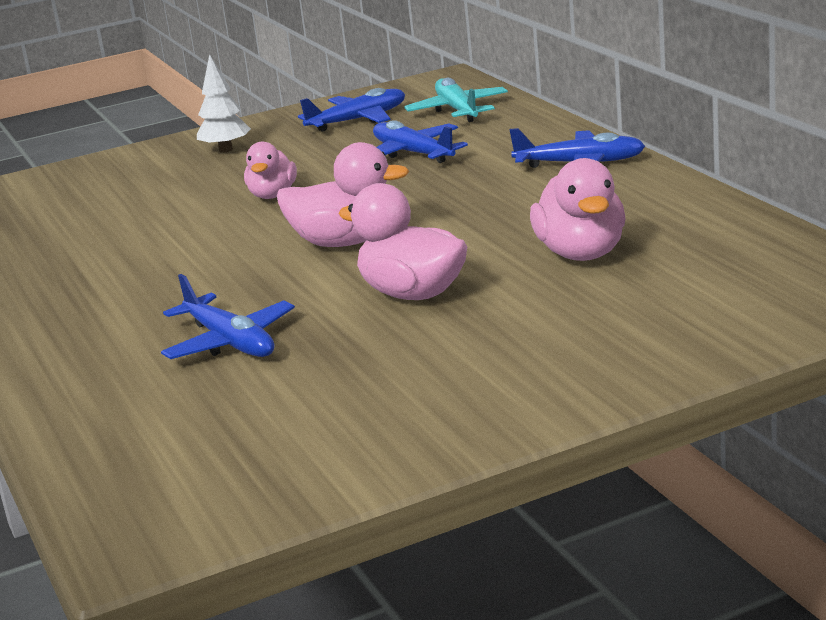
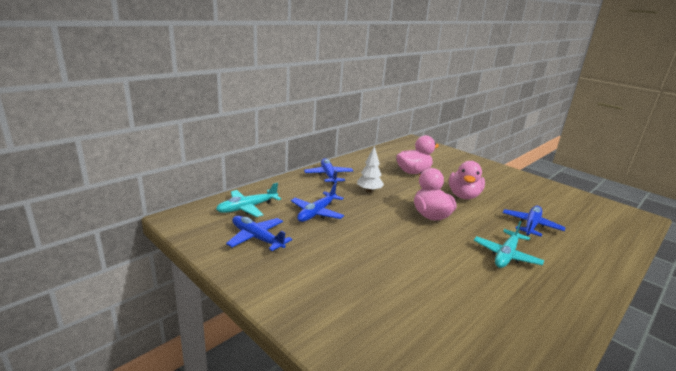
camera: 115 degrees left, 0 degrees up
(163, 286) = (506, 255): none -> turquoise plane
(225, 150) = (311, 284): white tree -> white tree (369, 191)
(273, 195) = (385, 246): pink duck -> none

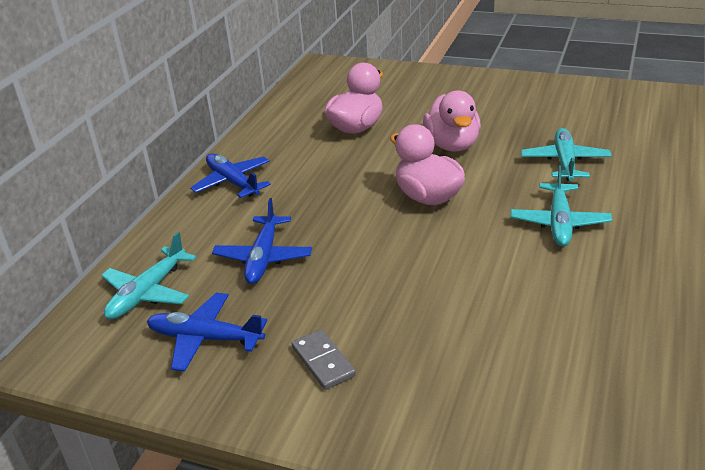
camera: 20 degrees left, 10 degrees up
(308, 273) = (323, 362): none -> grey domino
(369, 191) = (314, 188): white tree -> none
(531, 226) = (565, 162): blue plane -> turquoise plane

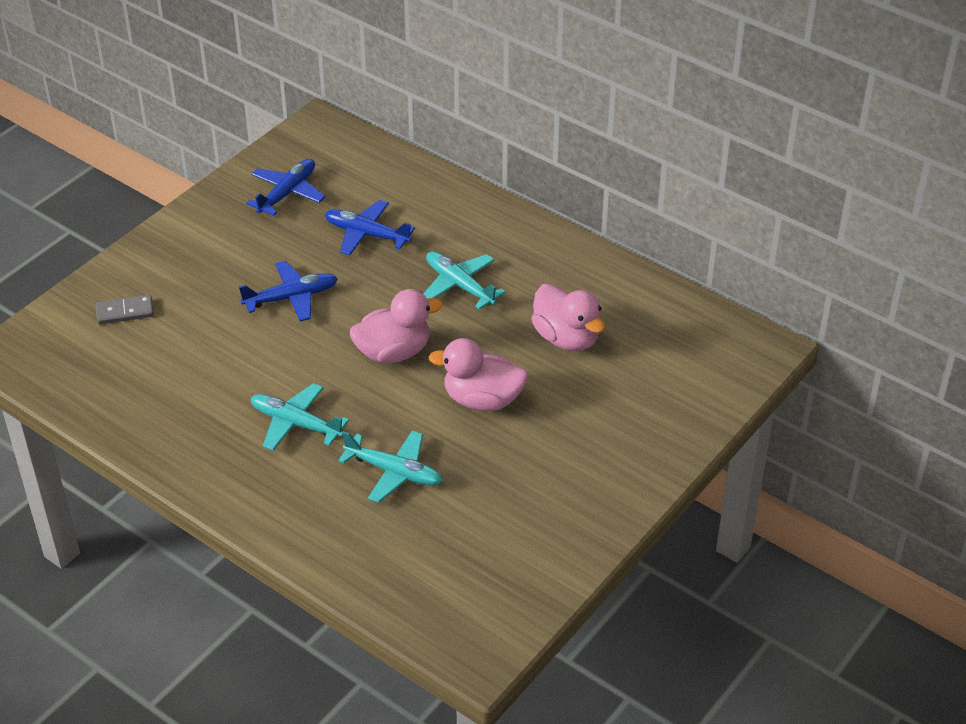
camera: 105 degrees right, 10 degrees up
(148, 292) = (361, 171): turquoise plane -> turquoise plane (460, 285)
(233, 182) = (502, 233): blue plane -> blue plane (291, 298)
(323, 362) = (224, 243): grey domino -> grey domino (125, 312)

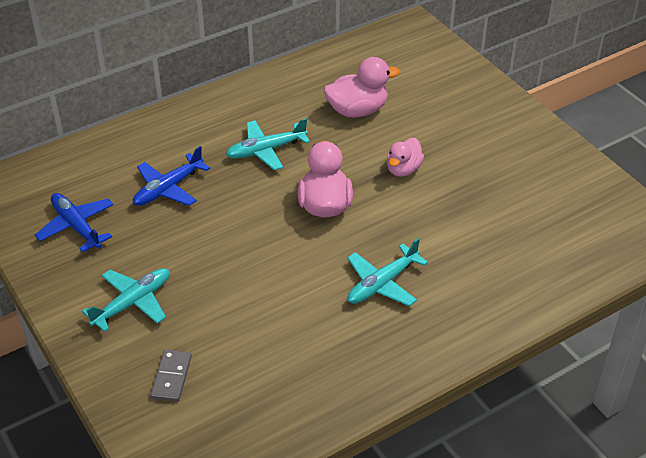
camera: 70 degrees left, 0 degrees up
(291, 298) = (222, 254): blue plane -> none
(393, 472) = (462, 236): turquoise plane -> turquoise plane (132, 303)
(482, 400) = (403, 169): pink duck -> pink duck, size x0.66

